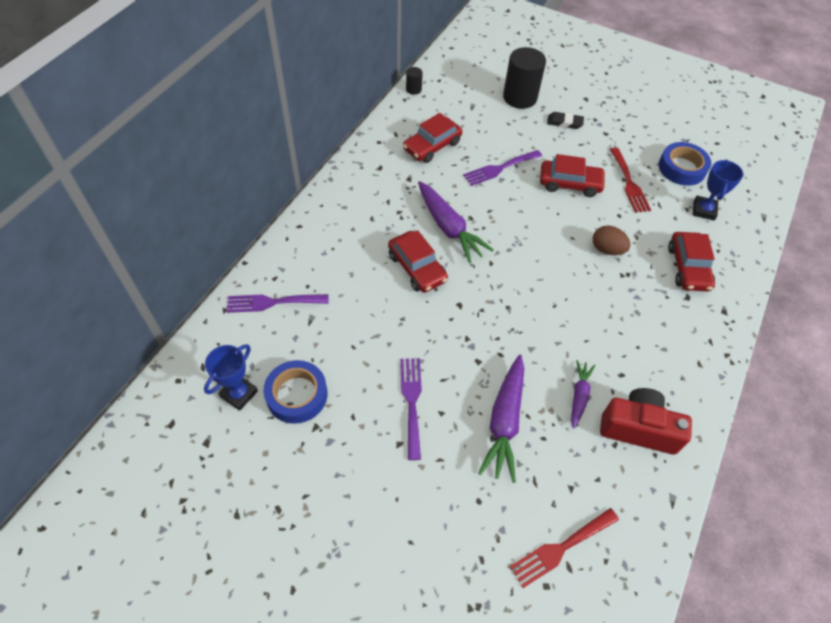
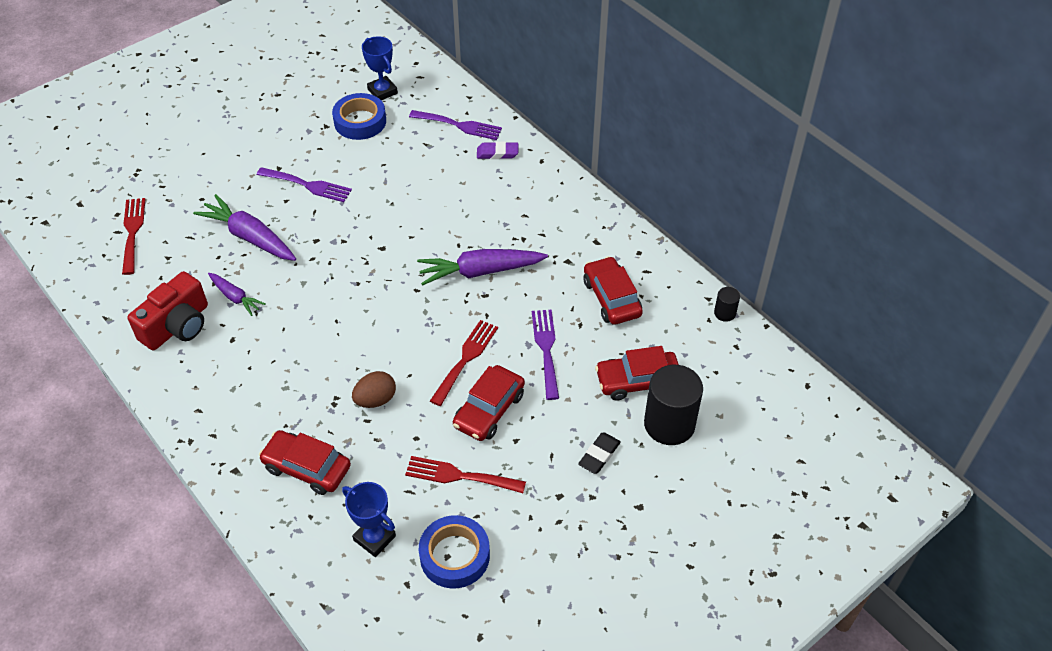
camera: 115 degrees right, 5 degrees down
(272, 302) = (459, 125): purple fork -> purple fork turned 90 degrees clockwise
(301, 260) = (497, 153): none -> purple eraser
(417, 268) = (442, 230): red car -> red car (637, 381)
(536, 209) = (466, 359): none -> red fork

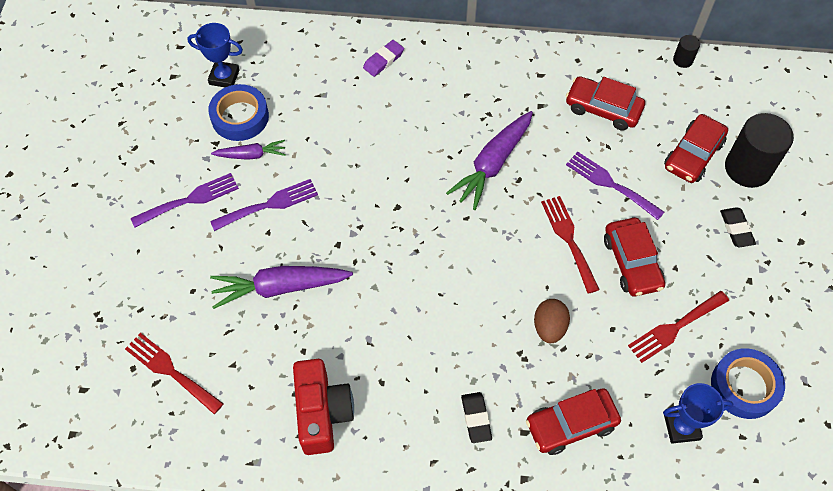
camera: 45 degrees left, 10 degrees up
(235, 297) = (337, 346): purple carrot -> purple carrot (251, 155)
(256, 410) = (476, 418): none -> black eraser
(459, 125) = (325, 59): purple fork -> purple fork (190, 199)

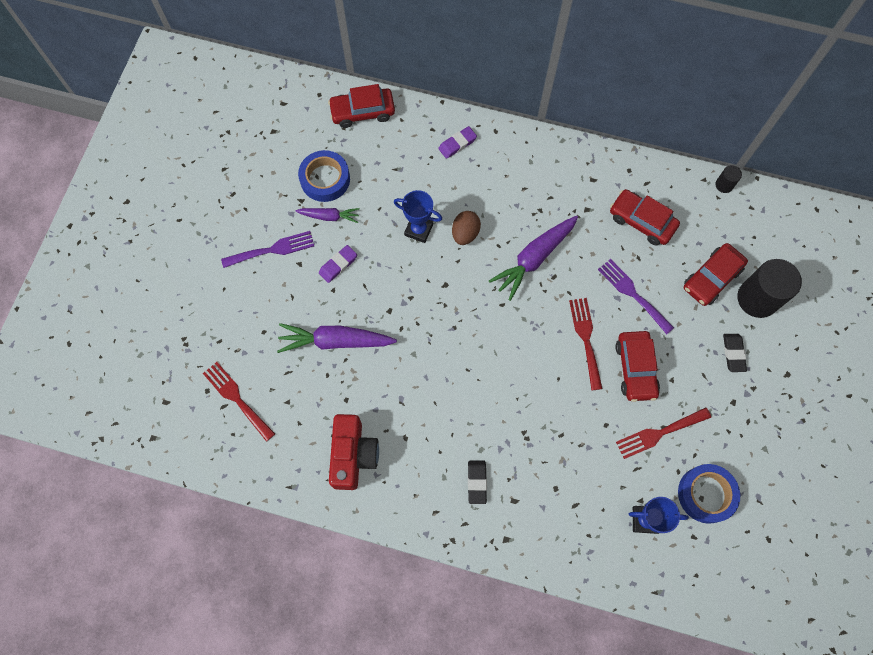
camera: 10 degrees right, 10 degrees up
(224, 77) = (317, 139): blue trophy -> blue trophy (418, 230)
(269, 204) = (338, 265): purple fork -> purple eraser
(549, 327) = (553, 414): brown egg -> brown egg (465, 233)
(571, 424) = (553, 501): red car -> red car (362, 112)

